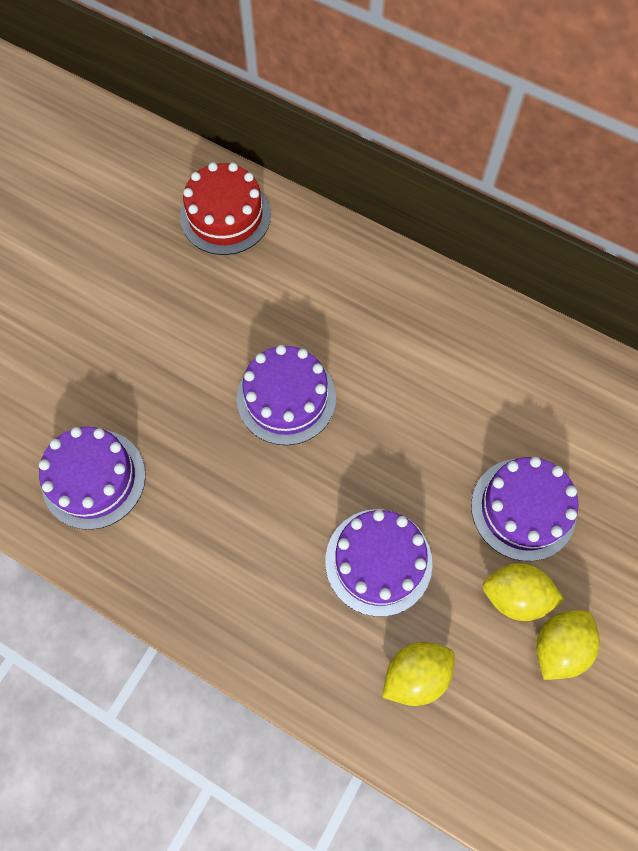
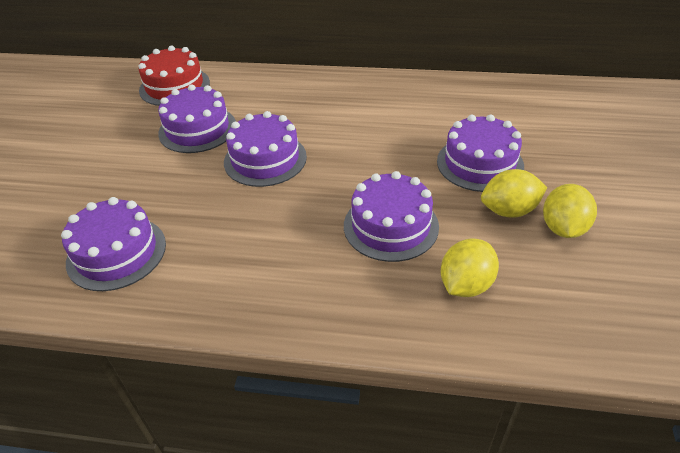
camera: 20 degrees left, 25 degrees down
(228, 312) = (197, 129): none -> purple cake

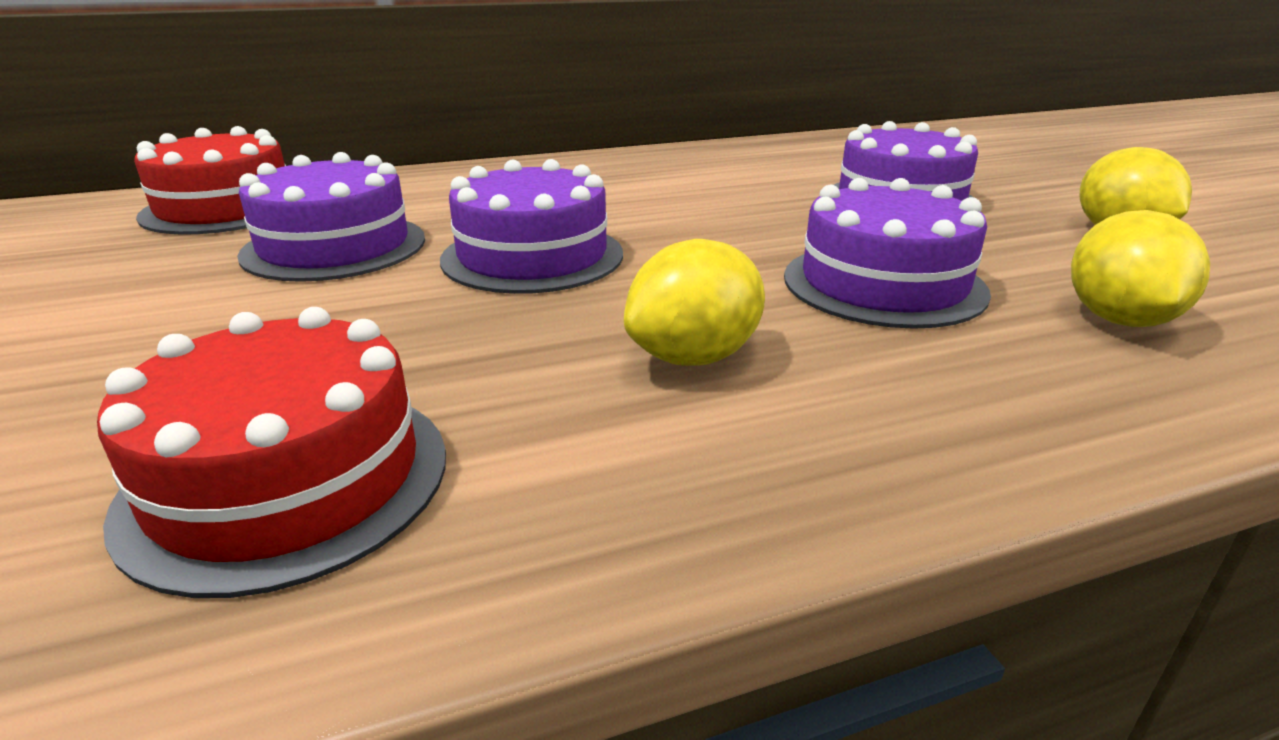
camera: 30 degrees left, 15 degrees down
(116, 253) = (287, 479): purple cake -> red cake
(509, 210) = (1022, 233): yellow lemon -> yellow lemon (694, 357)

